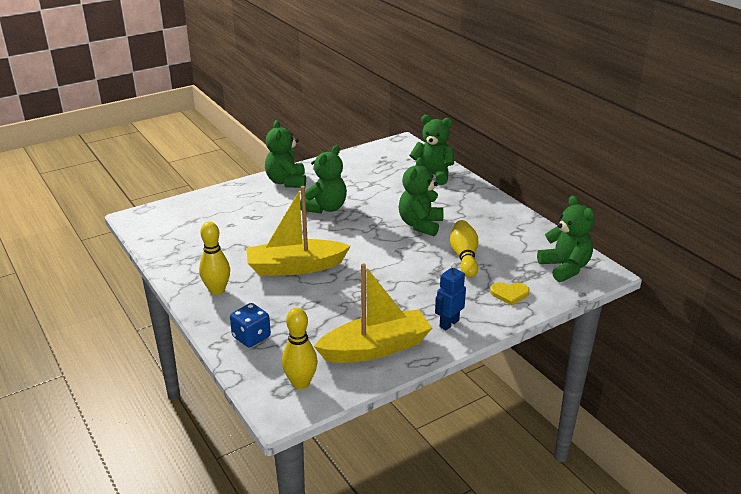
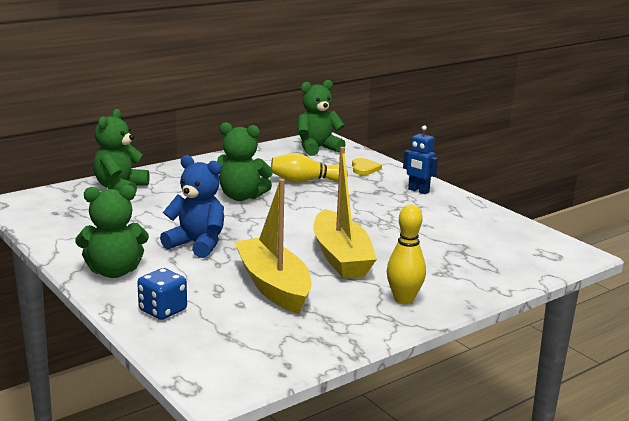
camera: 95 degrees left, 10 degrees down
(251, 337) = (482, 273): blue dice -> blue dice (163, 310)
(301, 383) = (537, 247): yellow bowling pin -> none
(325, 208) = (197, 244): green teddy bear -> blue teddy bear
(375, 348) = (469, 218): yellow boat -> yellow boat (273, 286)

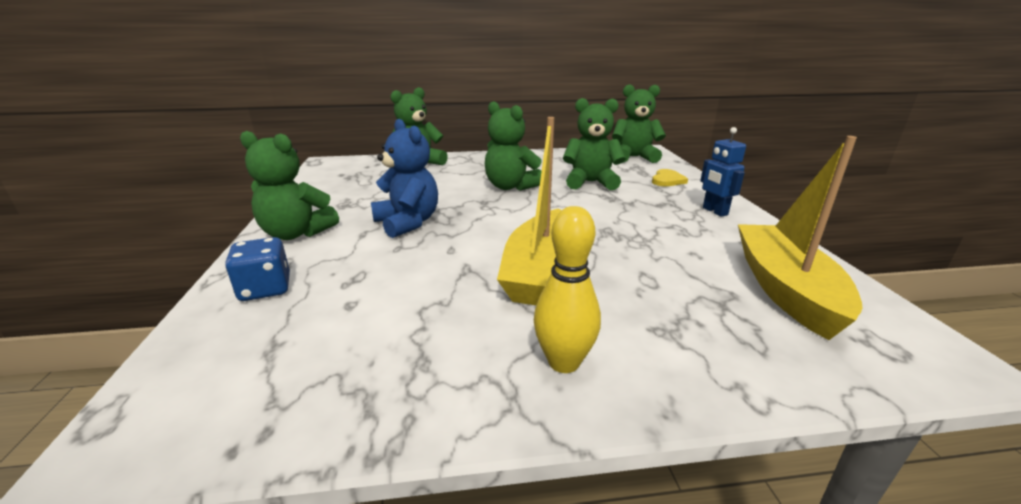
camera: 30 degrees right, 5 degrees up
(273, 286) = (417, 290): yellow boat -> yellow boat (785, 289)
(305, 181) = (591, 182): yellow bowling pin -> green teddy bear

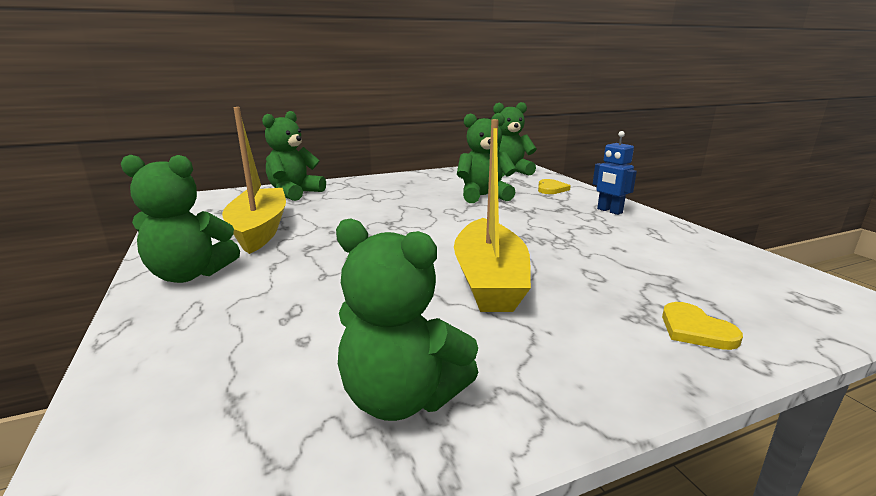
camera: 15 degrees left, 5 degrees down
(265, 289) = (185, 338): blue dice -> none
(408, 223) = (319, 250): blue teddy bear -> none
(510, 187) = (407, 206): green teddy bear -> green teddy bear (402, 397)
(564, 362) = (568, 361): yellow bowling pin -> none
(716, 353) = (695, 329): none -> yellow heart
(785, 289) = (711, 268): yellow boat -> yellow boat (259, 230)

